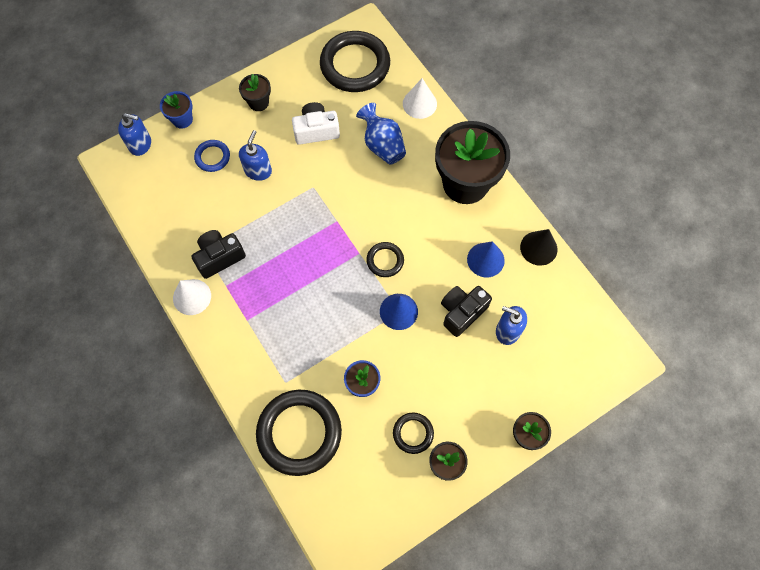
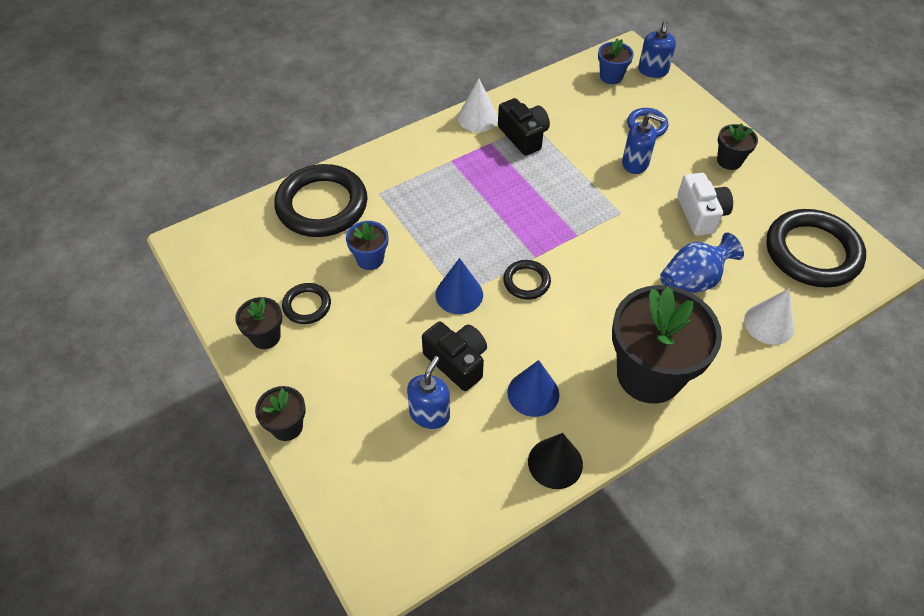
camera: 90 degrees right, 15 degrees down
(182, 119) = (691, 99): blue flower pot -> blue flower pot (611, 76)

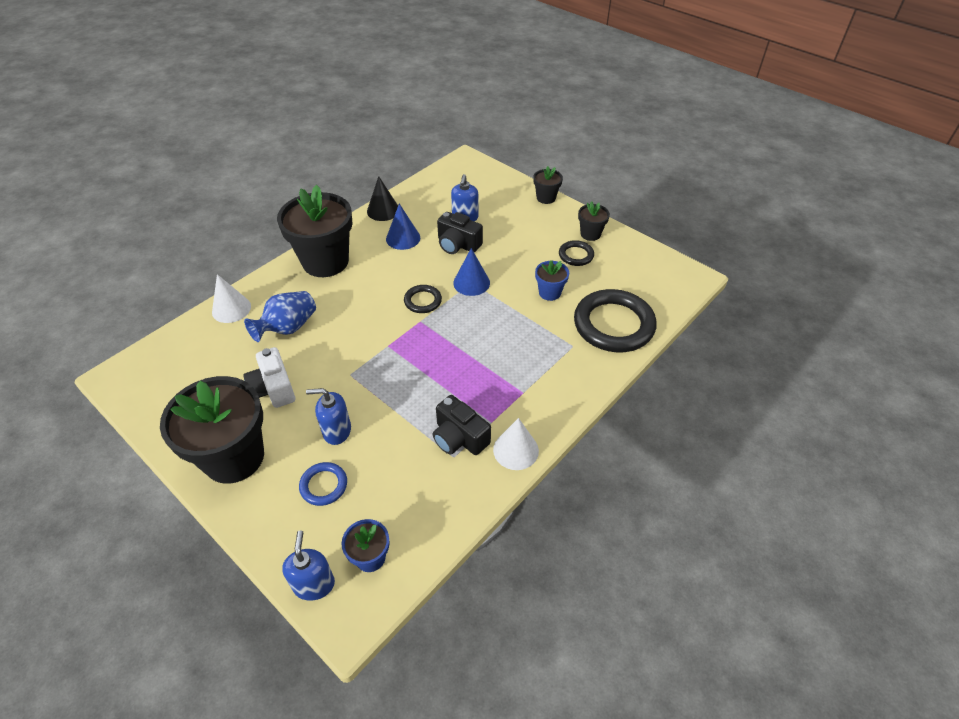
camera: 165 degrees right, 5 degrees down
(729, 161) = (234, 457): black flower pot -> black flower pot, size x2.18
(812, 252) = (175, 373): black ring -> none

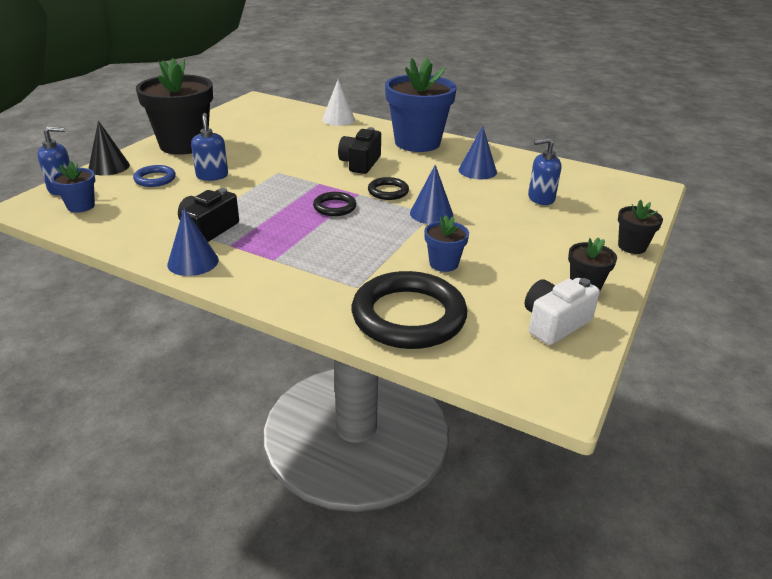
camera: 75 degrees right, 15 degrees down
(273, 388) = (255, 147): white camera -> white camera (554, 323)
(288, 328) = (325, 141): blue vase -> none
(325, 261) = (417, 143): black flower pot -> blue flower pot
(383, 210) = (513, 156): black cone -> black cone (109, 167)
(458, 244) = (490, 199): black camera -> black camera (360, 163)
(516, 450) = (193, 262): white cone -> blue cone
(576, 255) = (529, 278): black ring -> black ring (334, 207)

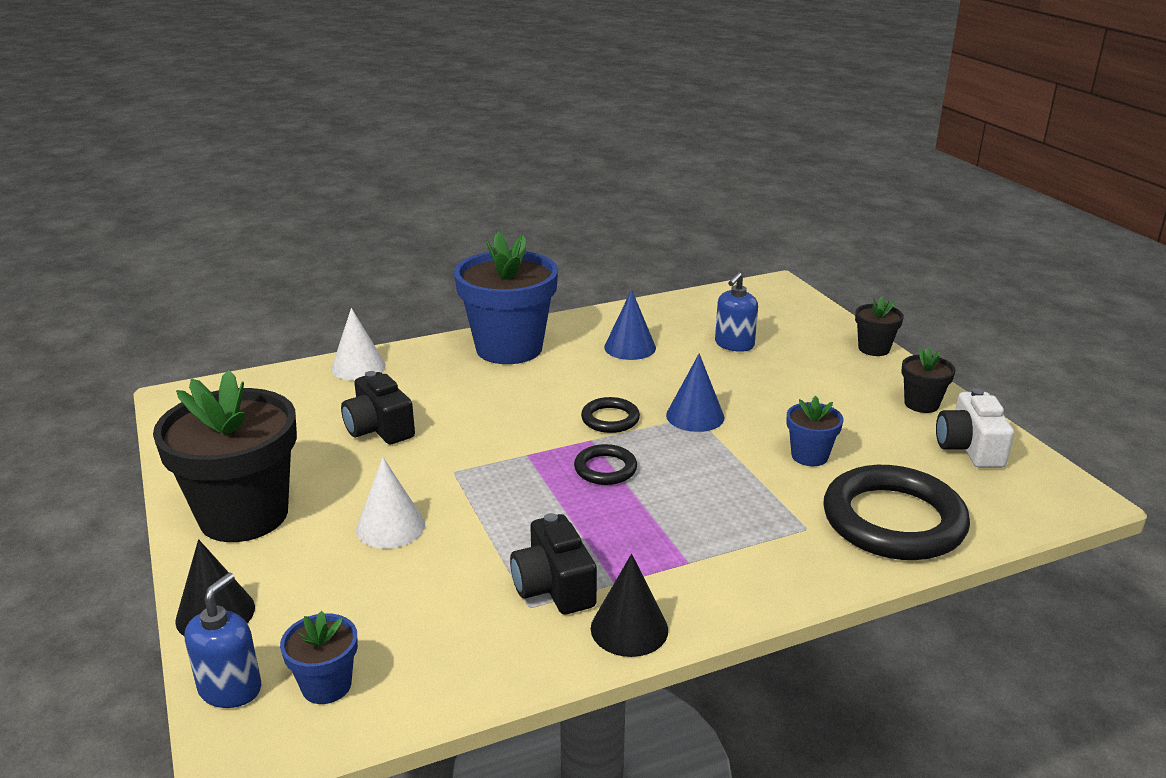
camera: 50 degrees left, 5 degrees down
(155, 179) = (328, 581): blue ring -> none
(193, 262) = (629, 629): blue cone -> black cone
(212, 176) = (390, 527): blue soap dispenser -> white cone
(360, 163) = (511, 405): black camera -> black camera (379, 428)

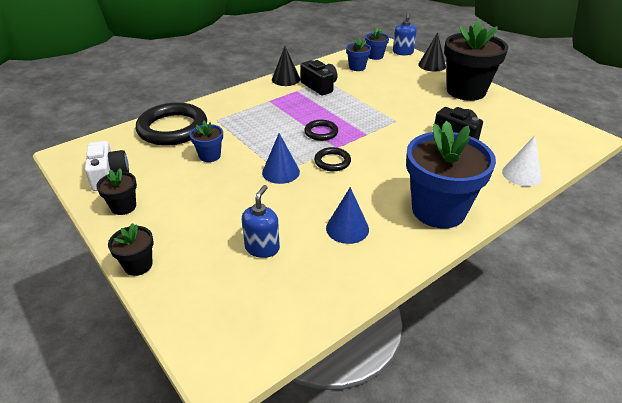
camera: 165 degrees right, 10 degrees up
(390, 527) = (401, 95): white cone -> none
(416, 642) = (357, 67): none -> blue flower pot

